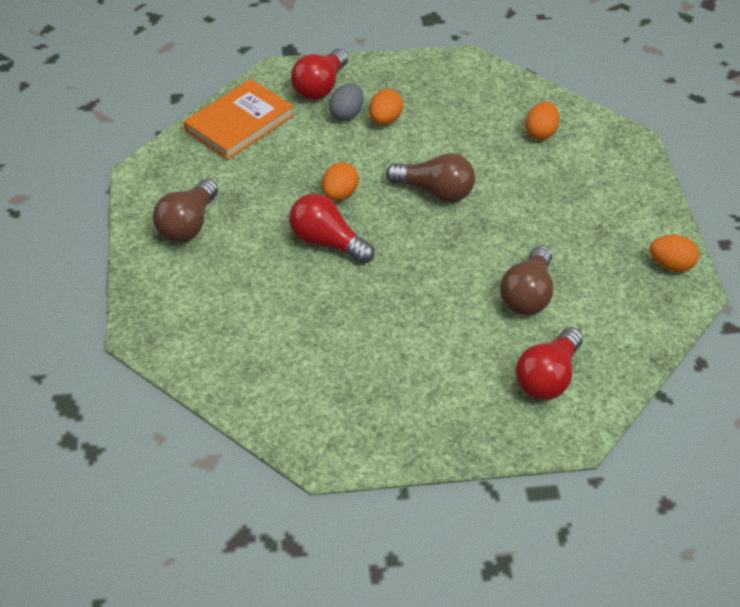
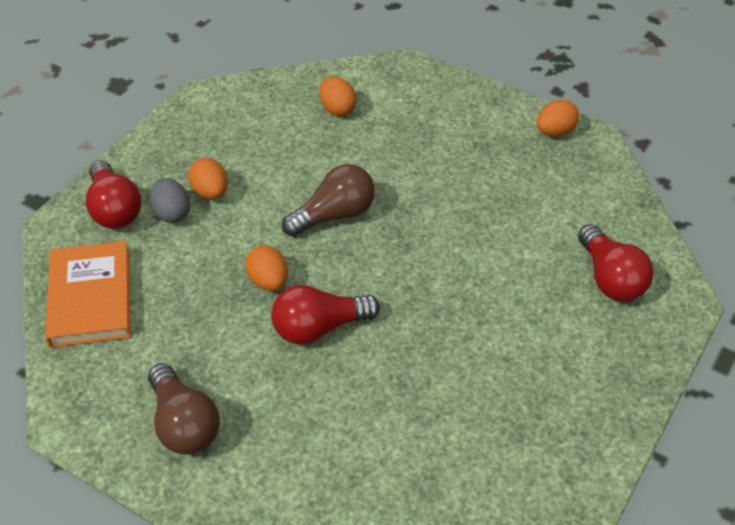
camera: 50 degrees left, 0 degrees up
(527, 295) = (510, 233): brown light bulb -> none

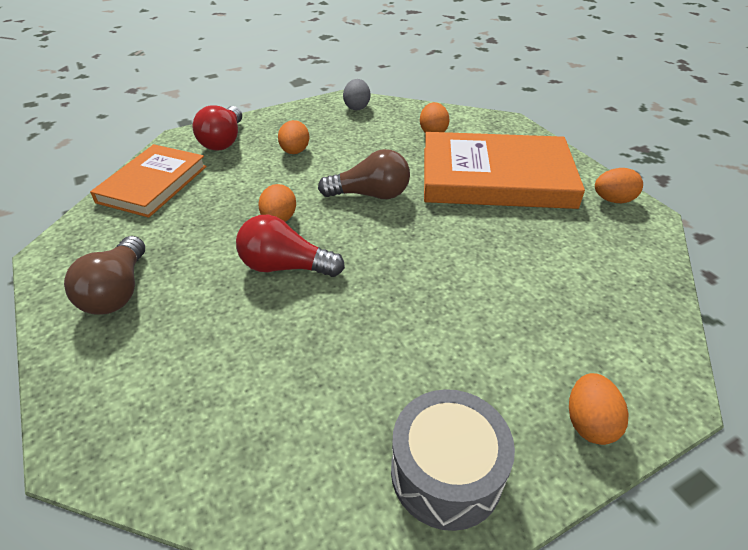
camera: 30 degrees right, 5 degrees down
(172, 213) = (257, 155): grey egg -> grey egg (357, 107)
(438, 145) = (496, 177): none -> orange book
(572, 431) = (446, 472): none -> grey drum
(610, 278) = (594, 337): red light bulb -> none
(642, 348) = (589, 422): none -> orange egg

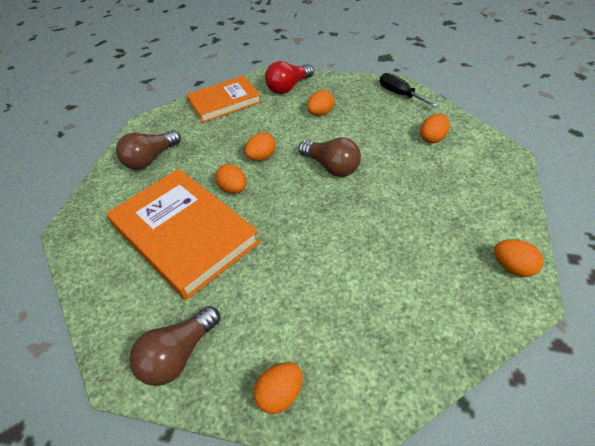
camera: 45 degrees right, 5 degrees up
(285, 266) = (233, 189): red light bulb -> orange egg
(357, 107) = (400, 94): grey egg -> black screwdriver
(446, 472) = (179, 355): grey drum -> brown light bulb
(496, 177) = (436, 197): orange book -> orange book (184, 234)

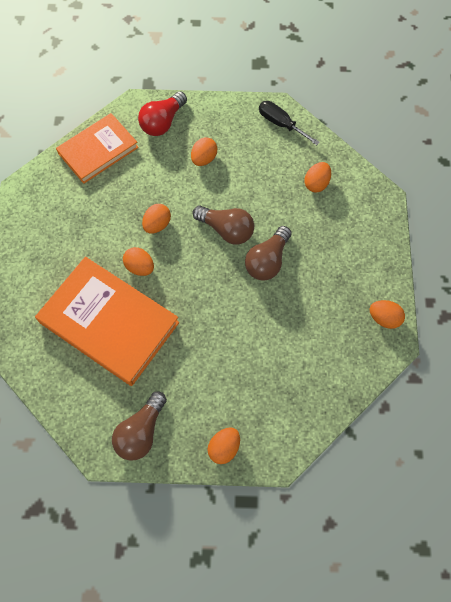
camera: 15 degrees left, 20 degrees up
(150, 159) = (45, 239): brown light bulb -> brown light bulb (267, 261)

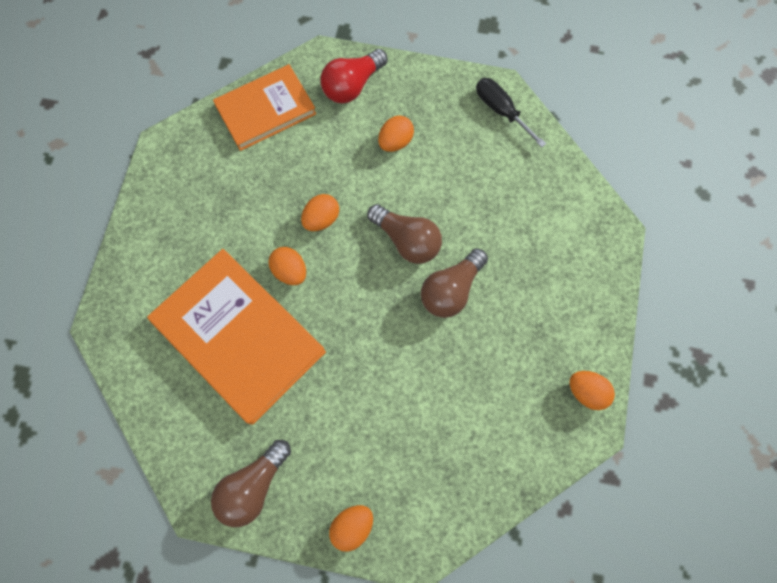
camera: 10 degrees right, 5 degrees up
(316, 183) = (532, 197): orange egg -> none

